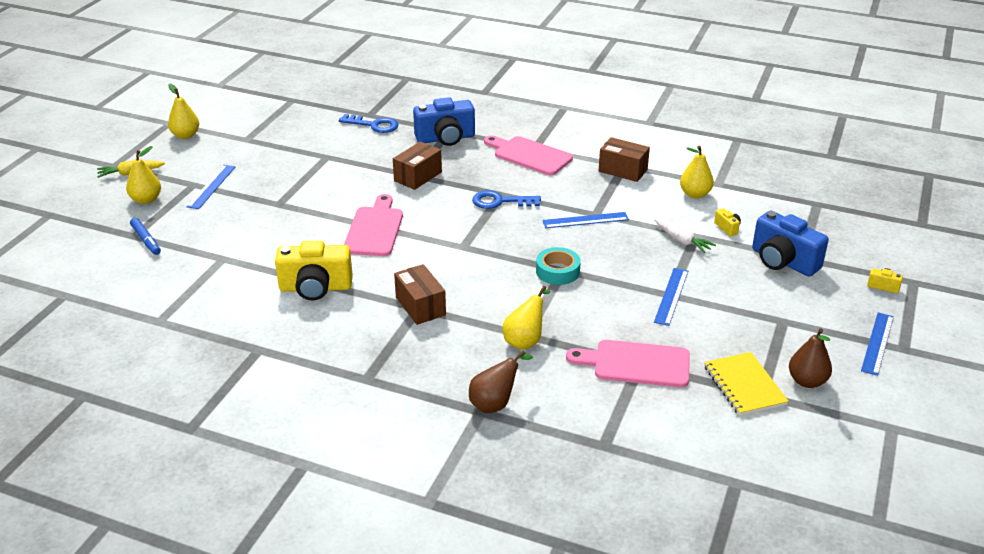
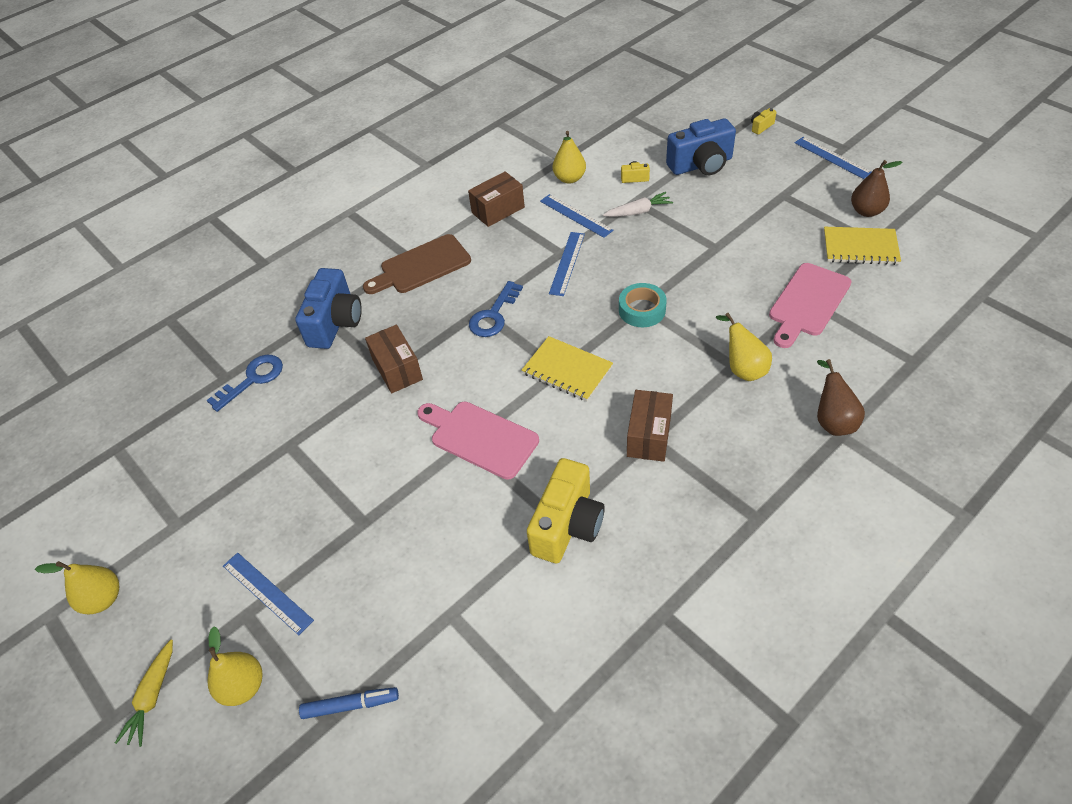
camera: 60 degrees left, 15 degrees up
(420, 306) = (649, 435): brown box -> brown box turned 75 degrees counterclockwise
(464, 250) = (567, 370): none -> yellow notebook
(529, 155) = (421, 266): pink cutting board -> brown cutting board
(671, 296) = (719, 247): blue ruler -> blue ruler (576, 215)

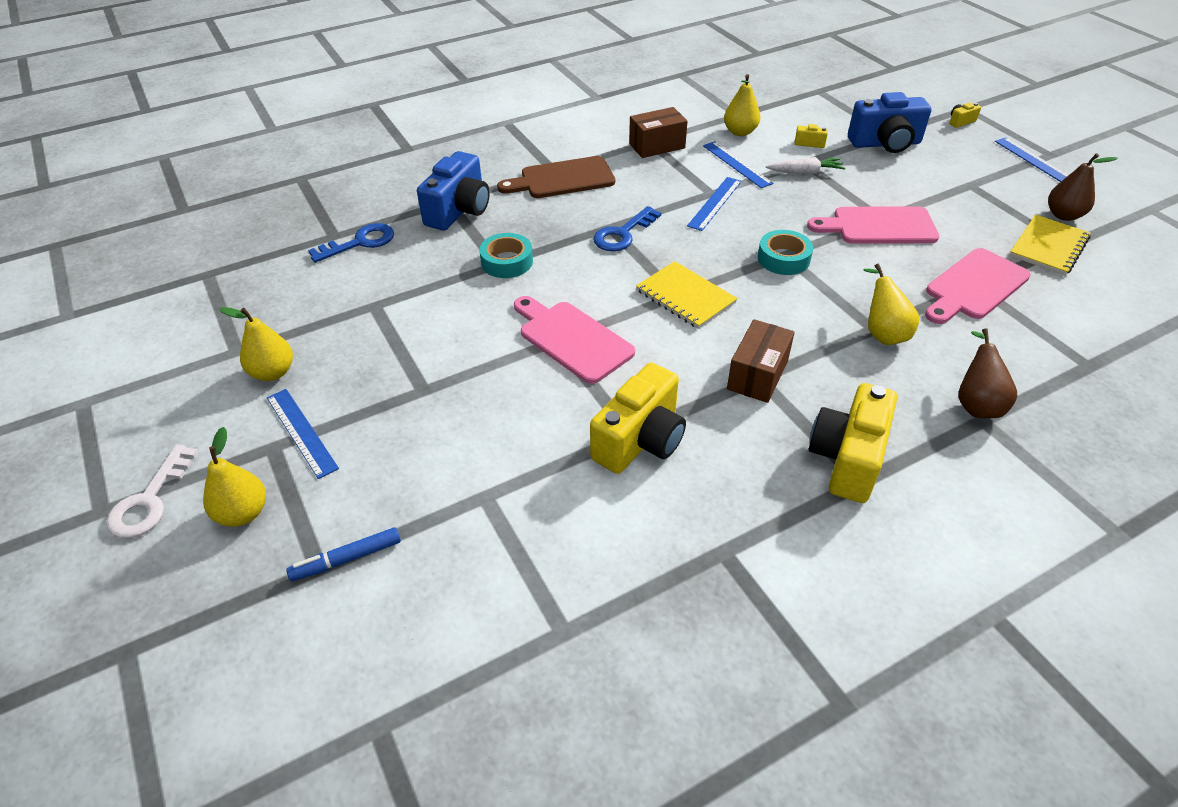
camera: 10 degrees right, 5 degrees down
(103, 599) = (139, 401): yellow pear -> yellow pear (273, 372)
(152, 696) = (149, 500): yellow carrot -> white key
(350, 705) = (347, 559): blue marker -> blue marker turned 150 degrees clockwise
(397, 369) = (507, 262): brown box -> turquoise tape
(715, 257) = (878, 226): none -> pink cutting board
(741, 500) = (847, 459): none -> yellow camera
(860, 247) = (1048, 247): yellow notebook -> yellow notebook turned 75 degrees counterclockwise

